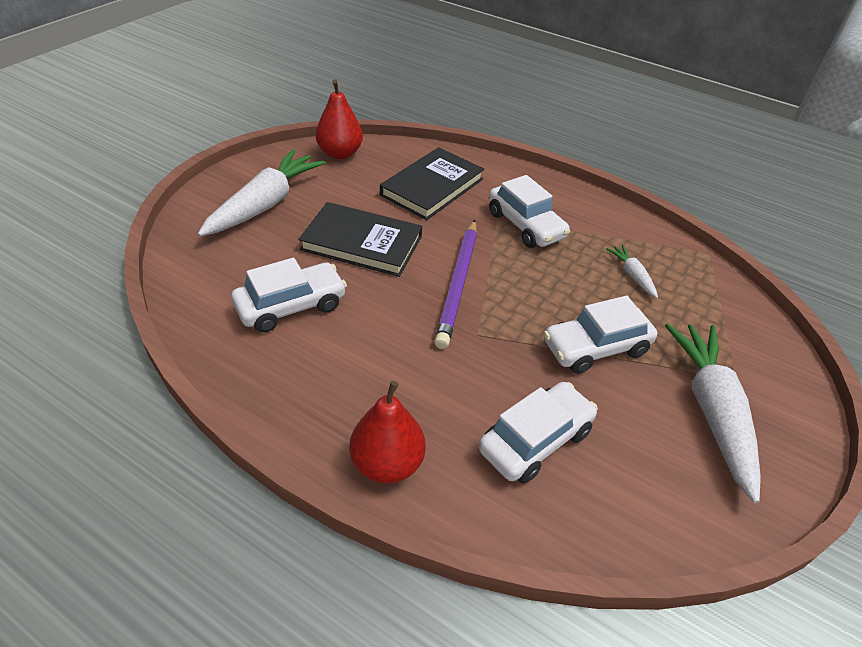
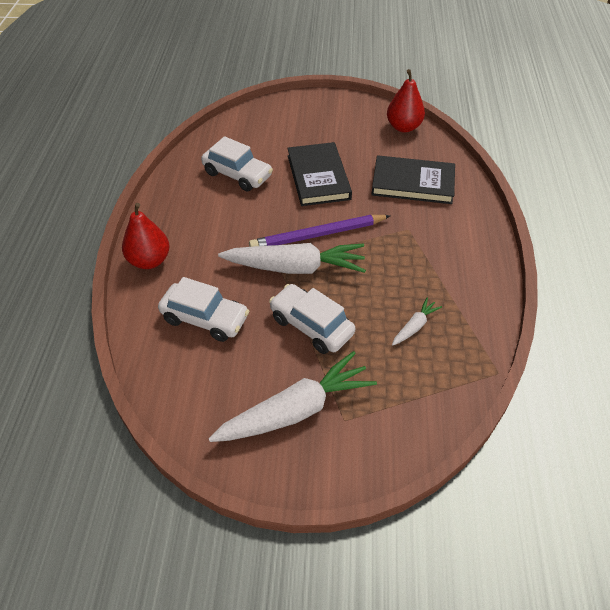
camera: 65 degrees right, 5 degrees up
(265, 204) = (317, 123): white carrot -> white carrot (295, 267)
(525, 225) = (417, 246): white car -> none

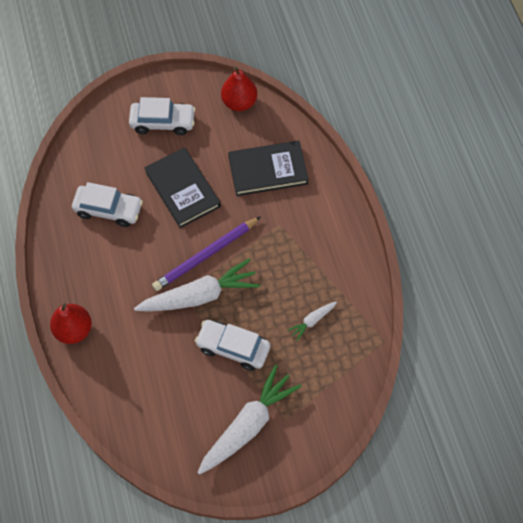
camera: 20 degrees left, 15 degrees up
(205, 319) = (146, 370): white car -> white car (163, 122)
(415, 326) = (312, 321): white carrot -> white carrot turned 150 degrees counterclockwise

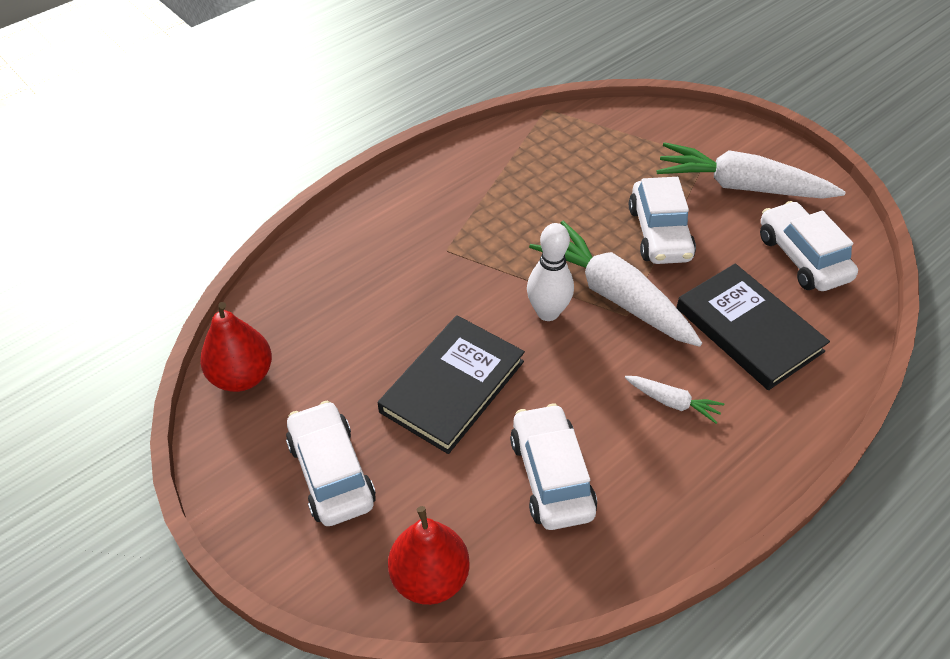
camera: 115 degrees left, 15 degrees down
(74, 330) = (781, 424): red pear -> red pear (430, 578)
(171, 420) = (802, 257): none -> white car
(206, 255) = (548, 312): purple pencil -> white bowling pin
(268, 170) = (361, 293): black book -> black book (748, 329)
(312, 321) = (566, 174): white carrot -> white carrot (672, 402)

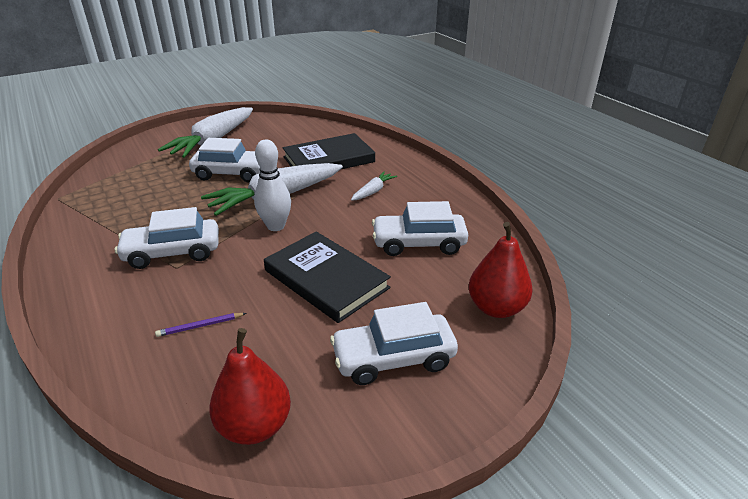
camera: 80 degrees left, 15 degrees down
(360, 299) = (200, 326): none -> purple pencil
(802, 257) = (284, 135): white car -> white car (172, 252)

